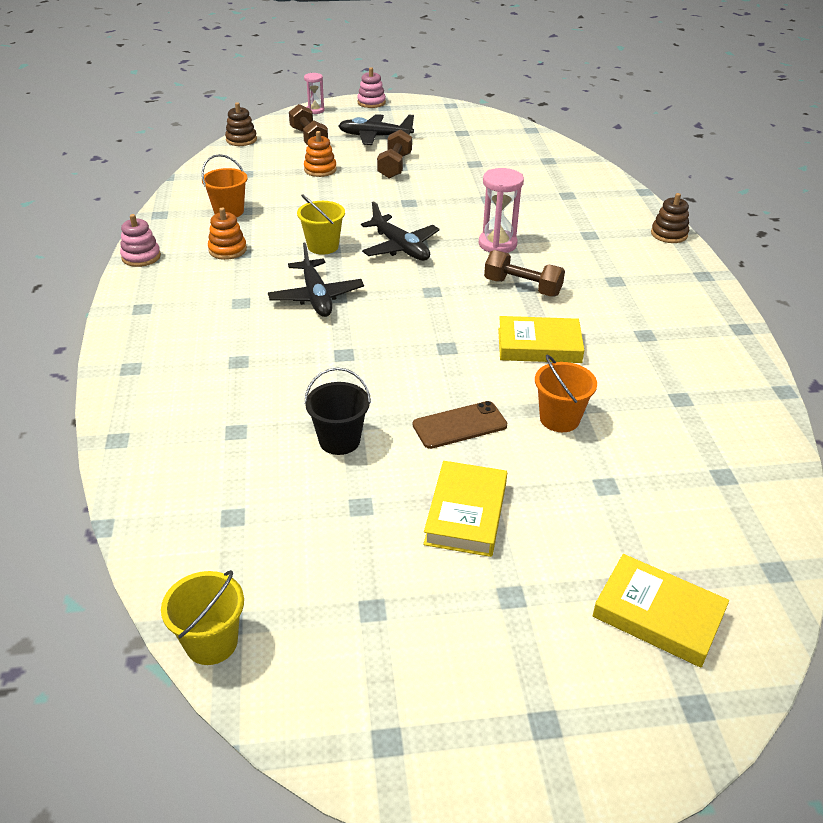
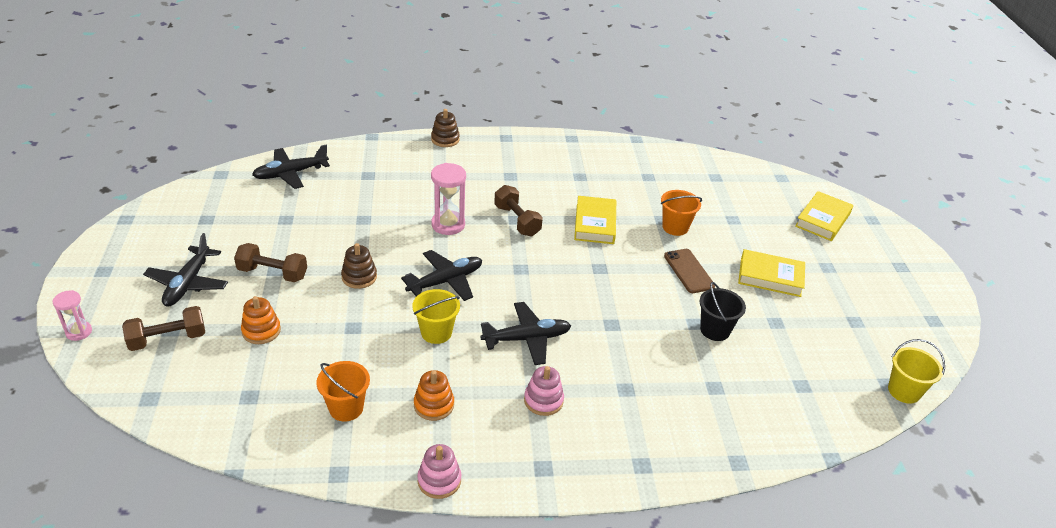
camera: 90 degrees left, 0 degrees up
(241, 140) = (142, 404): brown stacking toy -> brown stacking toy (359, 277)
(371, 102) = (81, 280): pink stacking toy -> pink stacking toy (543, 400)
(522, 287) = (517, 221): brown dumbbell -> brown dumbbell turned 60 degrees counterclockwise
(548, 158) = (290, 174): none -> black plane

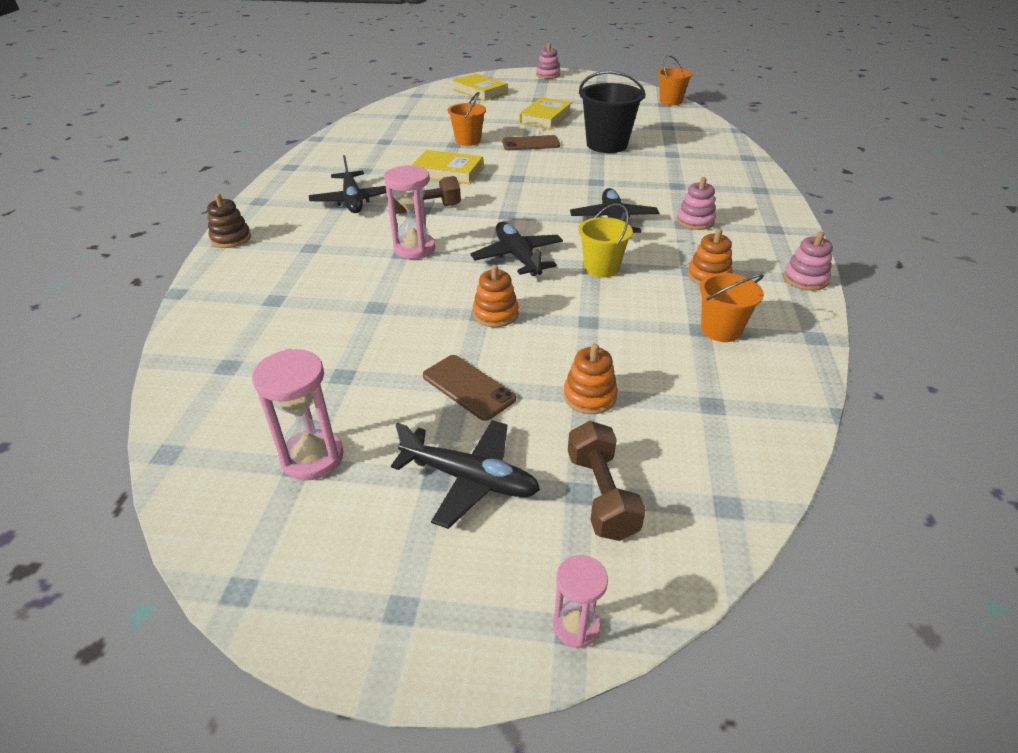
camera: 75 degrees left, 0 degrees up
(212, 222) = (312, 457): none -> pink hourglass
(272, 273) = (468, 387): brown dumbbell -> brown phone
(290, 174) = (222, 371): black plane -> black plane (353, 200)
(359, 277) = (495, 314): brown stacking toy -> orange stacking toy
(715, 330) = (607, 145): black bucket -> black bucket, size x1.60
(904, 391) = (670, 101): yellow bucket -> orange bucket
(923, 269) = (548, 75): none -> pink stacking toy

